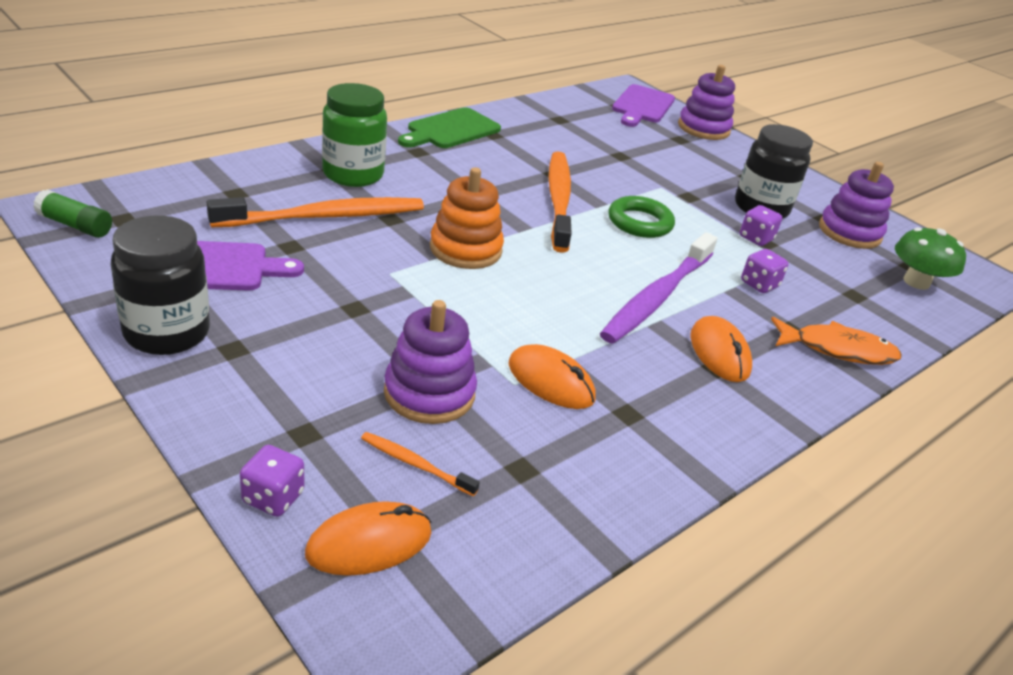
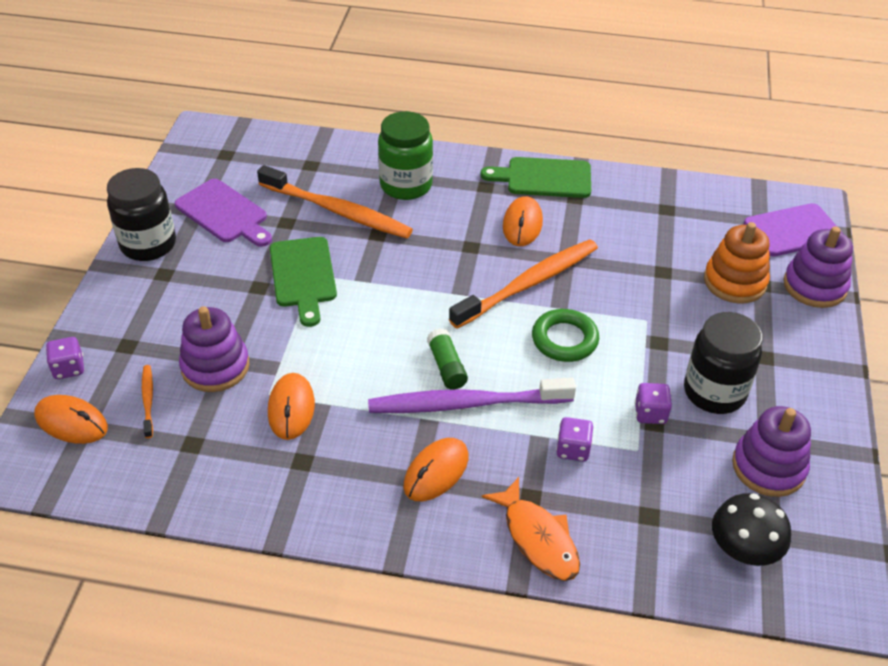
camera: 55 degrees right, 10 degrees up
(75, 225) = (196, 147): green glue stick -> green glue stick (446, 366)
(381, 279) = (303, 276): none -> green cutting board
(465, 249) = (389, 285): orange stacking toy -> orange stacking toy (734, 282)
(488, 165) = (522, 224): none -> orange mouse
(916, 282) = (743, 549): green mushroom -> black mushroom

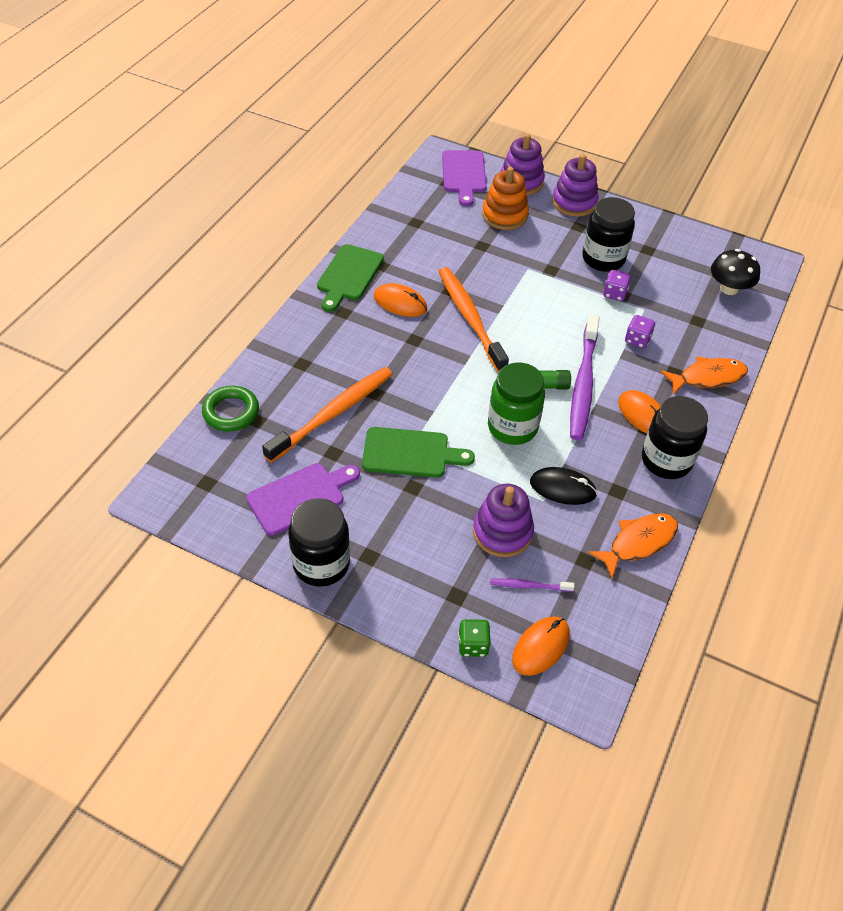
camera: 75 degrees left, 5 degrees up
(69, 368) = (473, 645): purple dice -> green dice
(148, 400) = (528, 586): orange toothbrush -> purple toothbrush
(227, 491) = (638, 543): none -> orange fish
(291, 408) = (562, 488): orange mouse -> black mouse
(366, 505) = (666, 460): none -> black jar
(406, 185) = (318, 361): green jar -> green jar (512, 427)
(564, 339) = (534, 315): green ring -> green ring (231, 412)
(768, 467) = (669, 257): purple stacking toy -> purple stacking toy (574, 202)

